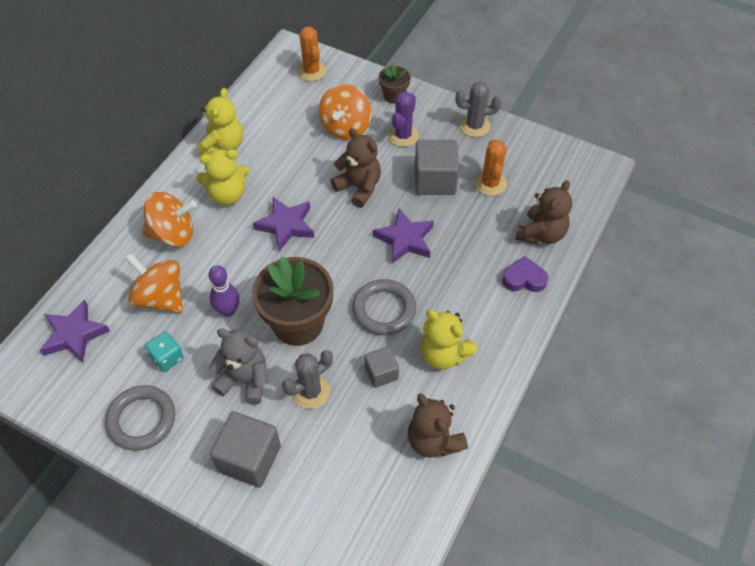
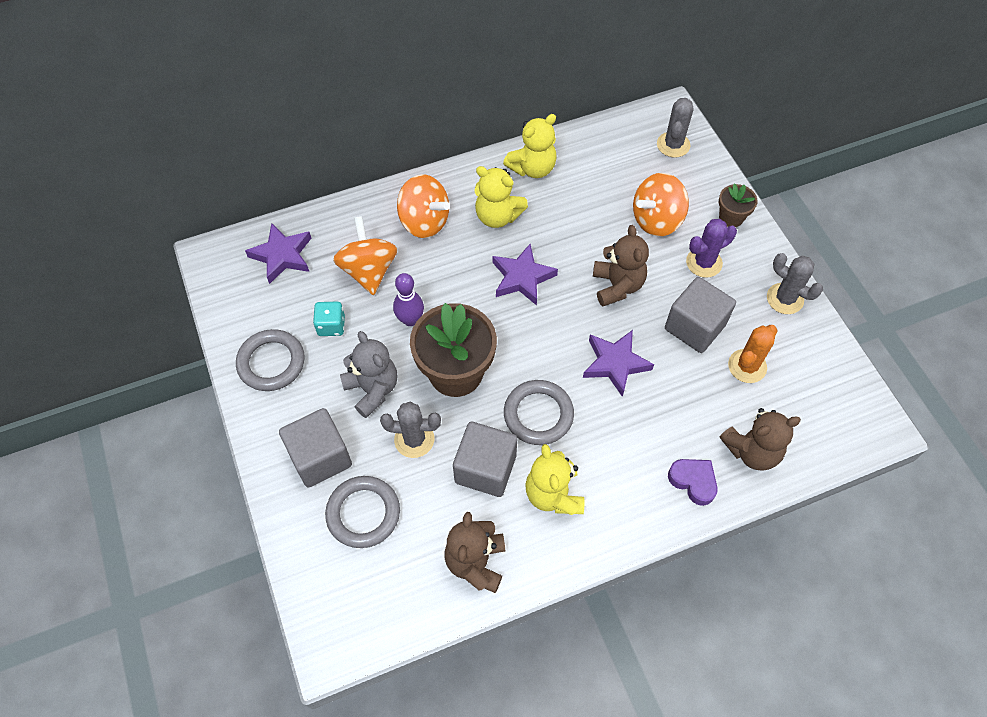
camera: 40 degrees right, 5 degrees up
(311, 71) = (673, 145): orange cactus -> grey cactus
(321, 472) = (363, 513): none -> grey ring
(381, 373) = (485, 469): grey cube -> grey cube, size x1.72

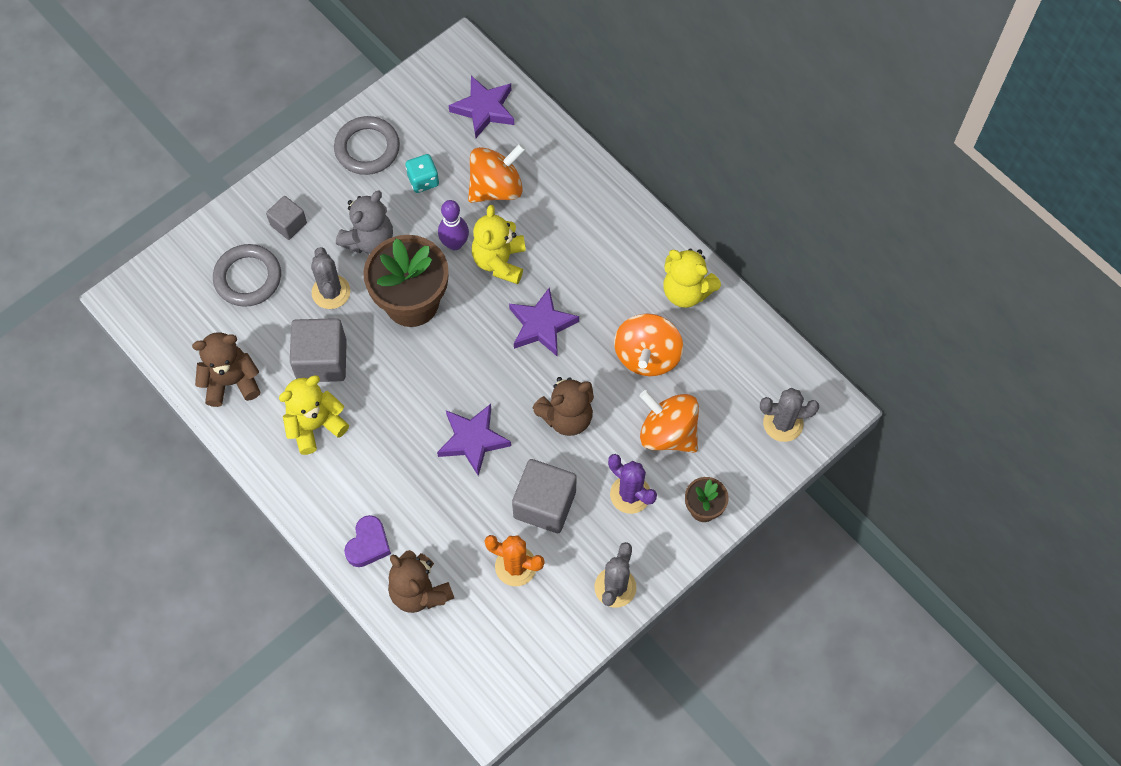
camera: 70 degrees right, 5 degrees up
(320, 457) = (288, 224): grey cube -> grey cube, size x0.58
(424, 222) = (574, 215): orange spinning top -> orange spinning top (647, 356)
(497, 216) = (609, 278): yellow teddy bear -> yellow teddy bear (499, 261)
(538, 414) = (392, 387): grey ring -> none

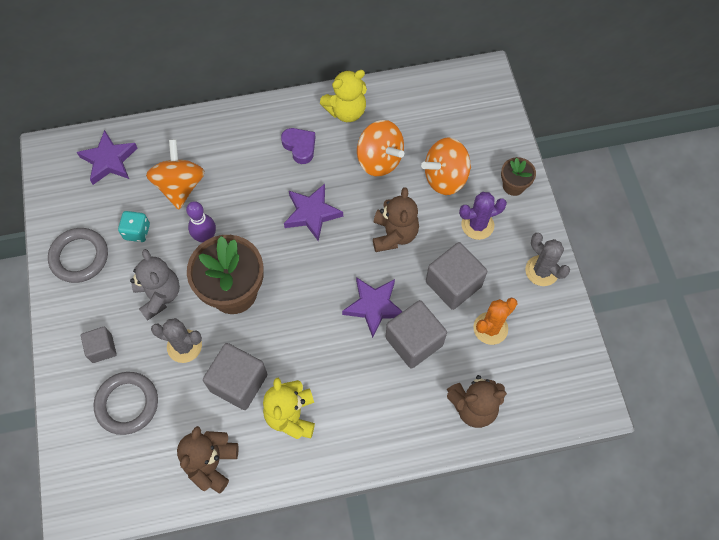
camera: 60 degrees left, 0 degrees up
(368, 544) = (415, 425): purple heart -> purple heart (300, 147)
(457, 498) = (414, 341): none -> grey cube
(499, 261) = (242, 214): yellow teddy bear -> none
(783, 423) = (479, 107): grey cactus -> none

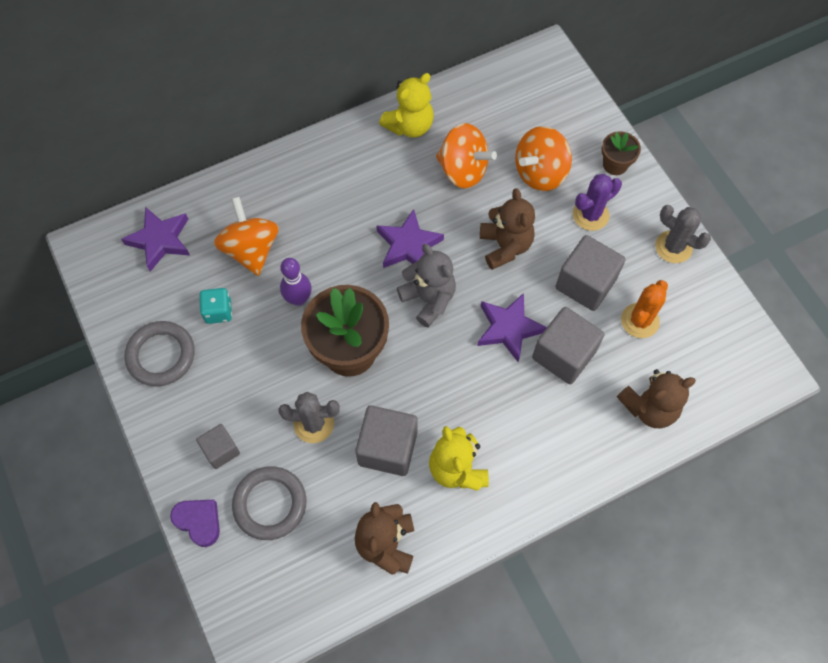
camera: 15 degrees left, 0 degrees up
(159, 295) = (267, 375): grey teddy bear -> grey teddy bear (428, 299)
(300, 147) = (371, 176): purple heart -> purple heart (199, 522)

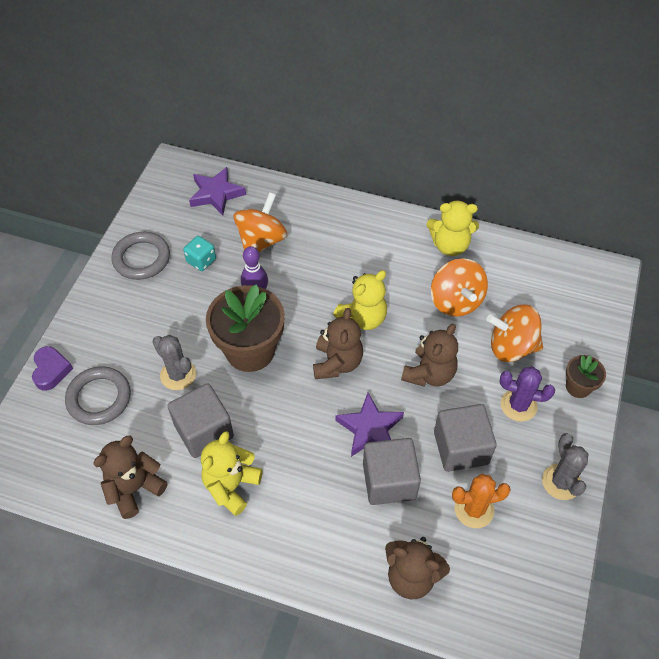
camera: 45 degrees right, 10 degrees down
(221, 450) = (110, 341): grey cube -> none
(408, 245) = (363, 318): purple star -> yellow teddy bear
(428, 299) = (337, 363): grey teddy bear -> brown teddy bear

